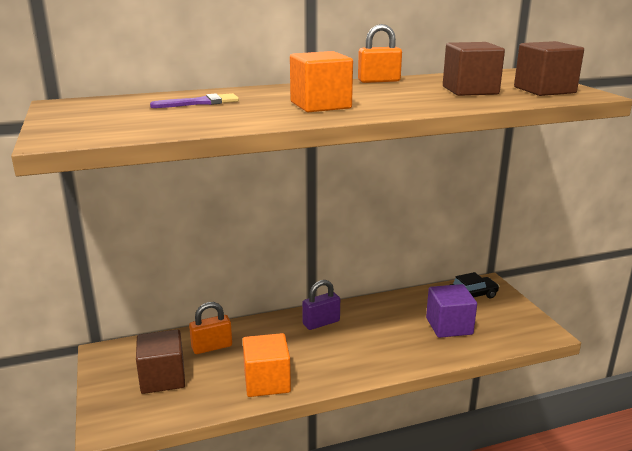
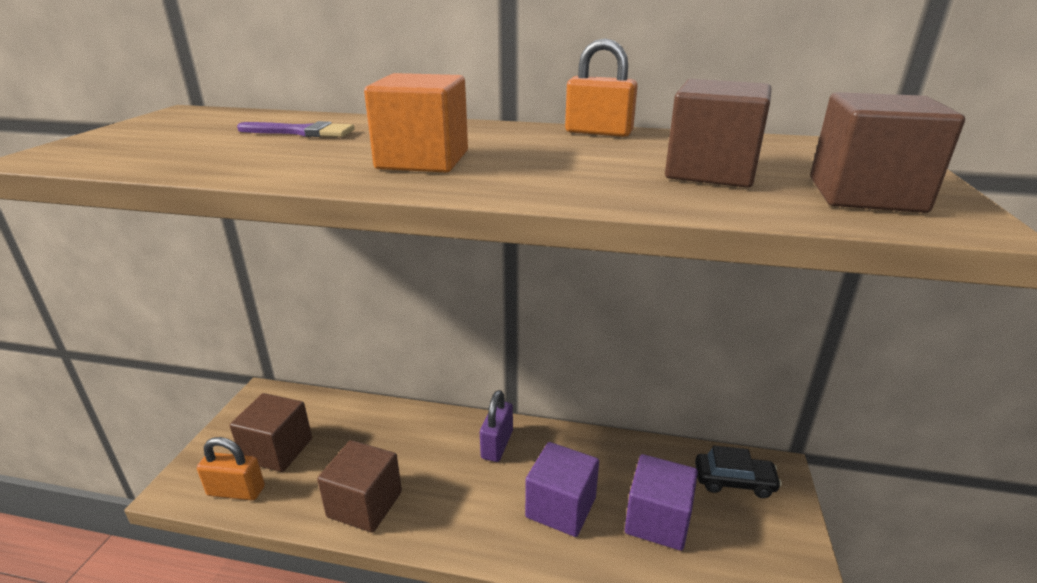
camera: 30 degrees right, 5 degrees up
(212, 347) = (357, 429): orange padlock -> orange padlock (236, 491)
(267, 382) = (365, 504): orange cube -> brown cube
(321, 323) = (497, 445): purple padlock -> purple padlock turned 75 degrees counterclockwise
(391, 339) = (561, 507): none -> purple cube

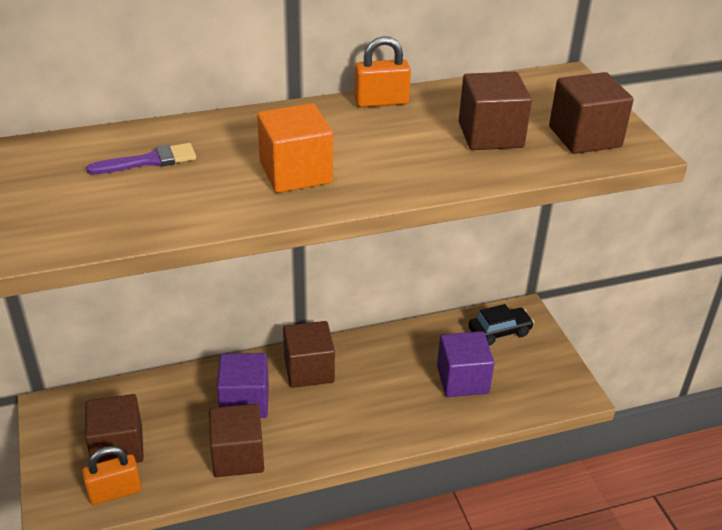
camera: 30 degrees left, 10 degrees up
(497, 445) = (309, 370): purple padlock -> brown cube
(561, 507) = (390, 397): purple cube -> purple cube (244, 401)

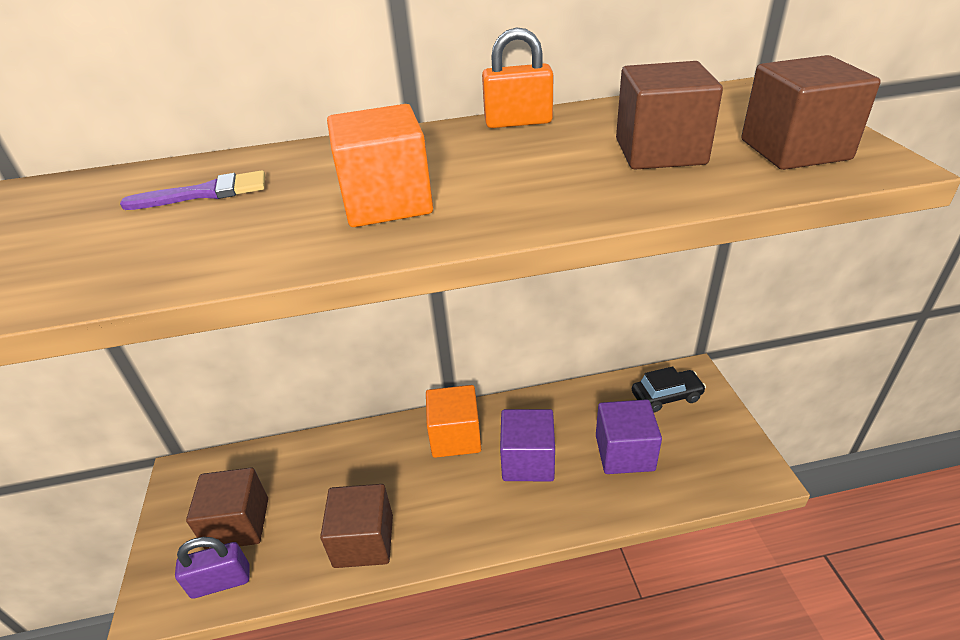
camera: 10 degrees right, 0 degrees up
(115, 492) = (221, 581): orange padlock -> purple padlock
(244, 401) = (382, 473): purple cube -> purple cube (528, 461)
(309, 370) = (455, 437): brown cube -> orange cube

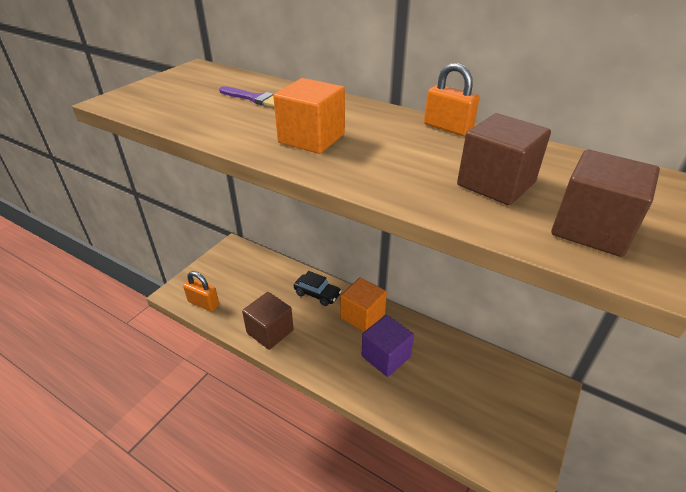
camera: 40 degrees right, 0 degrees up
(221, 581) = (203, 303): purple padlock -> orange padlock
(238, 524) = (232, 284): brown cube -> none
(624, 453) = (447, 396): purple cube -> none
(666, 396) = (515, 386): black car -> black car (317, 294)

